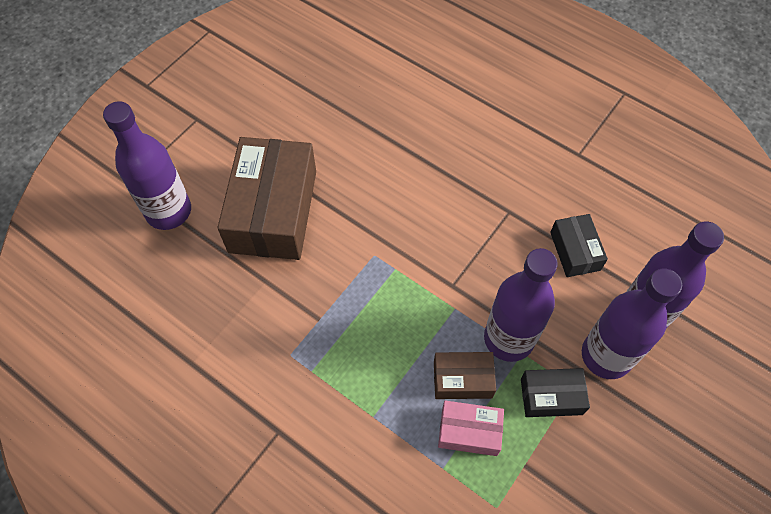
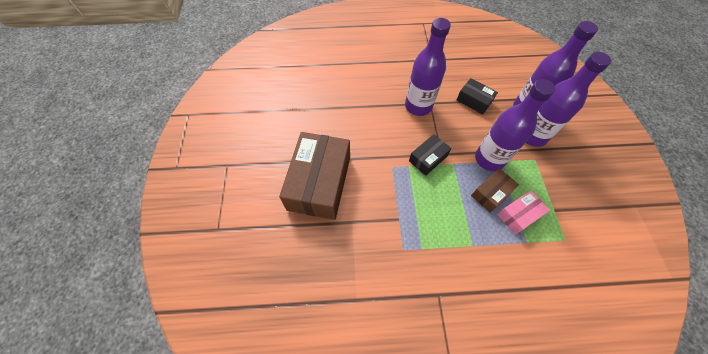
camera: 40 degrees left, 0 degrees up
(168, 211) = (259, 227): purple bottle -> purple bottle (418, 106)
(273, 211) = (319, 183): brown box -> brown box turned 45 degrees clockwise
(551, 396) = (531, 170): black box -> black box (428, 158)

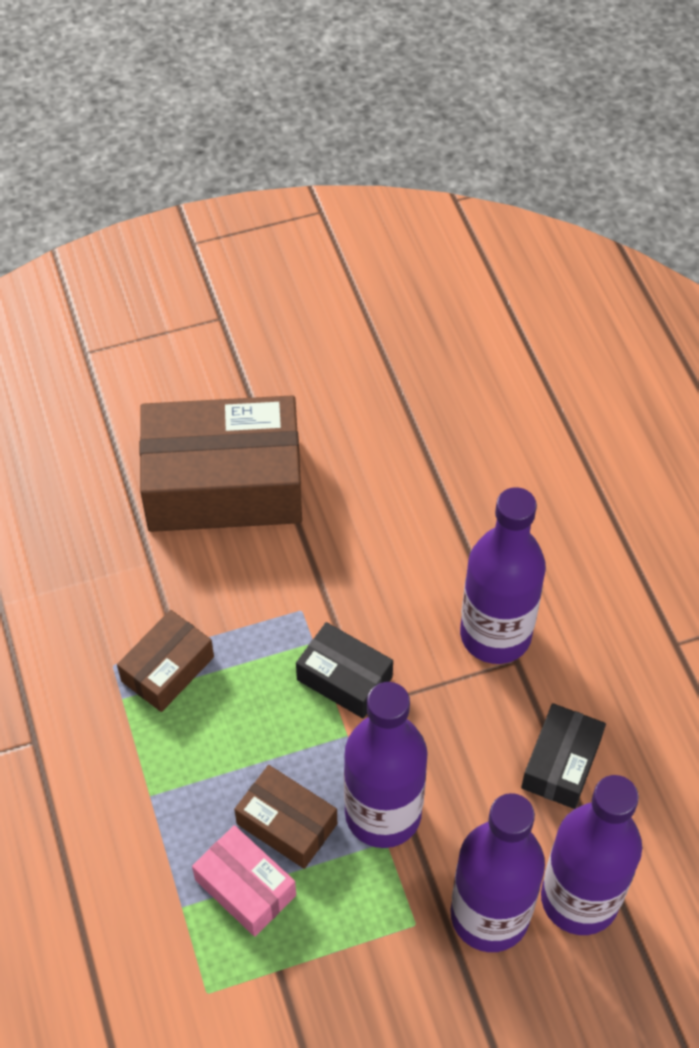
camera: 75 degrees right, 5 degrees down
(410, 225) = (167, 669): none -> brown box

